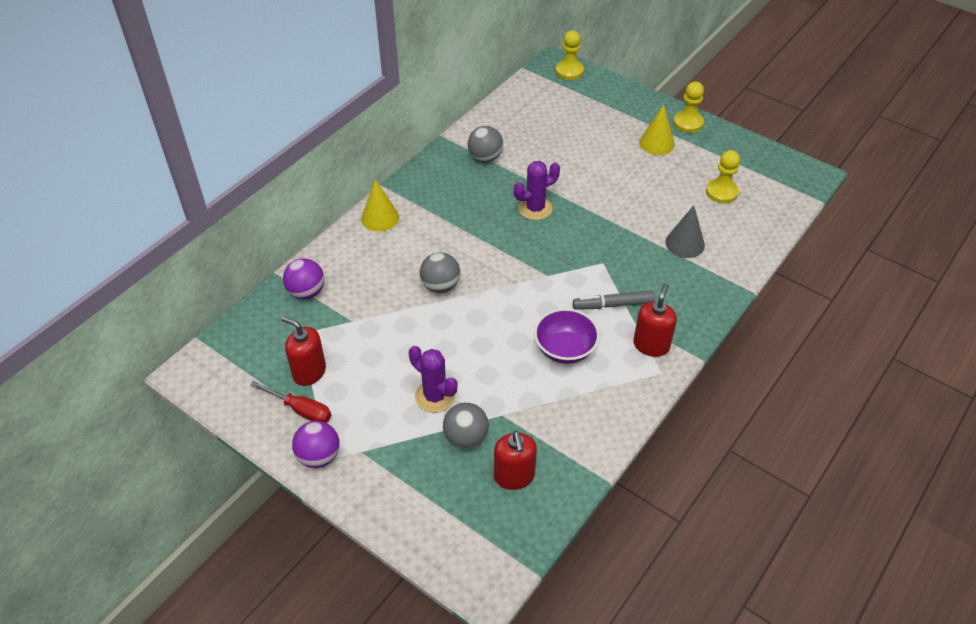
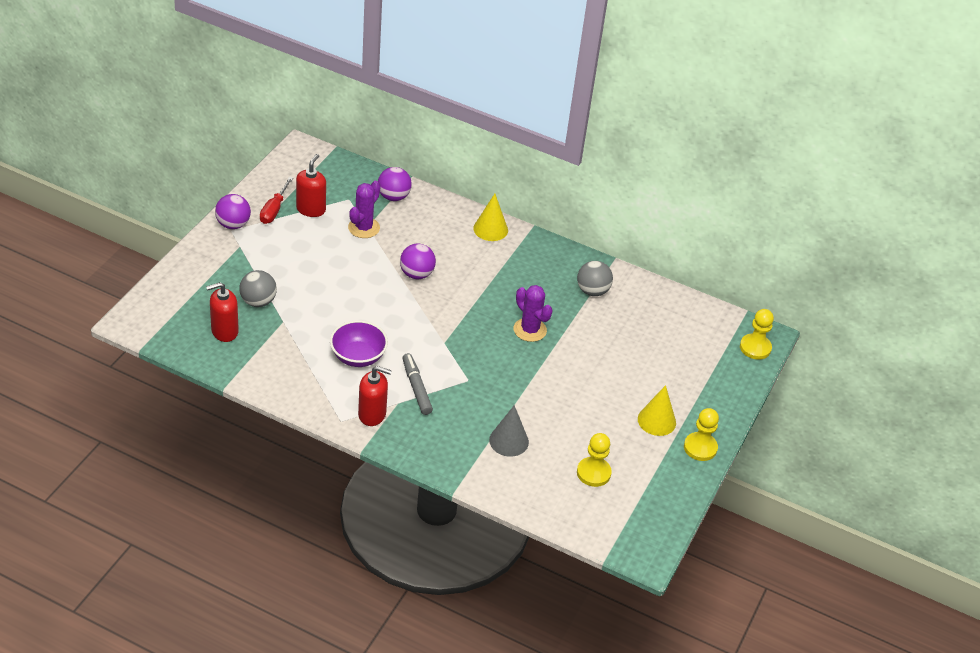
camera: 75 degrees right, 5 degrees down
(435, 396) = (296, 281): purple cactus -> purple cactus (364, 228)
(440, 286) = (416, 274): grey ball -> purple ball

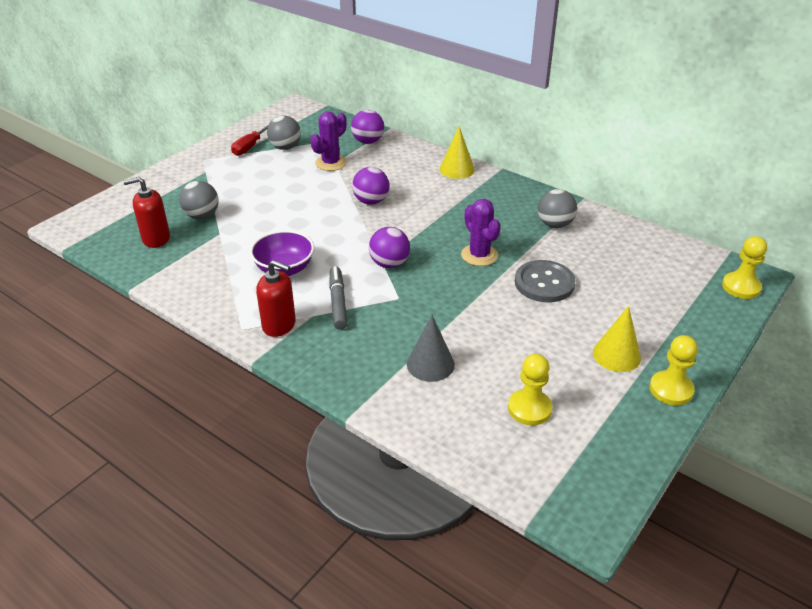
camera: 15 degrees right, 5 degrees down
(233, 224) = (207, 155): purple ball -> purple ball (389, 264)
(311, 209) = (285, 147): red soap dispenser -> grey ball
(590, 355) = (544, 283): none -> grey button

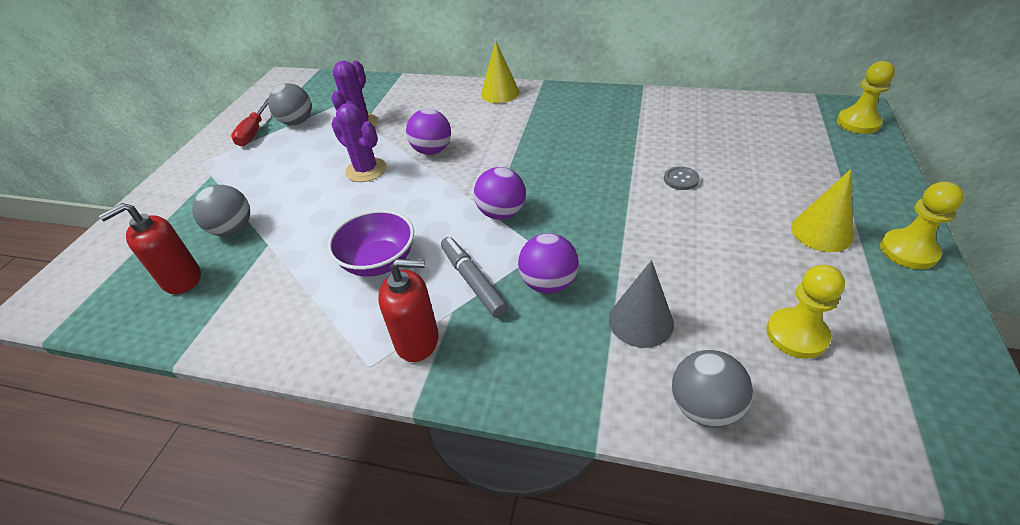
camera: 20 degrees left, 5 degrees up
(368, 141) = (387, 92): purple ball -> purple ball (548, 283)
(479, 255) = (591, 172): purple cactus -> purple cactus (366, 170)
(544, 283) = (681, 179): grey button -> grey button, size x0.49
(555, 224) = (639, 117): grey ball -> grey ball (704, 407)

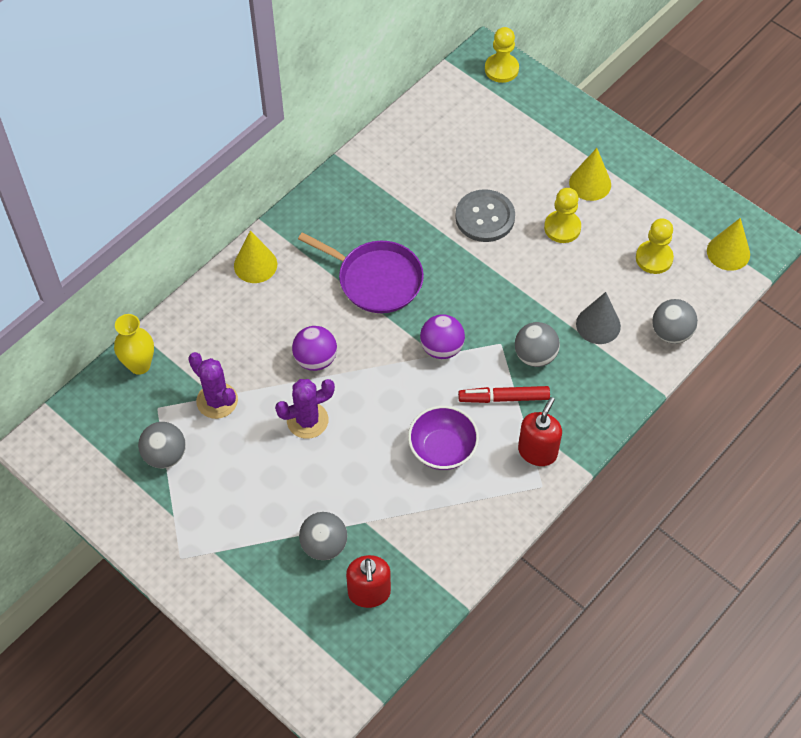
camera: 65 degrees left, 15 degrees up
(254, 132) = (154, 499): red screwdriver -> none
(372, 85) = (139, 365): none -> yellow vase
(473, 281) = (504, 398): grey marker -> red marker
(542, 148) = (376, 279): none -> purple pan
(548, 283) = (535, 355): purple ball -> grey ball
(681, 179) = (485, 217): grey button -> grey button, size x2.04
(908, 251) = (632, 156): yellow pawn -> yellow pawn (562, 228)
(914, 420) = (728, 252): none -> yellow cone

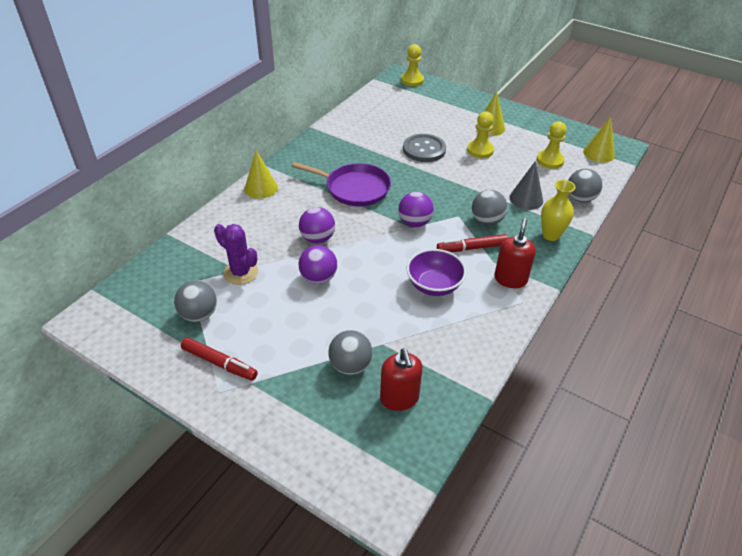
camera: 10 degrees left, 15 degrees down
(139, 365) = (173, 256): yellow vase -> yellow vase (551, 235)
(183, 522) = (219, 363): none -> red marker
(307, 420) = (318, 278): purple cactus -> purple ball

